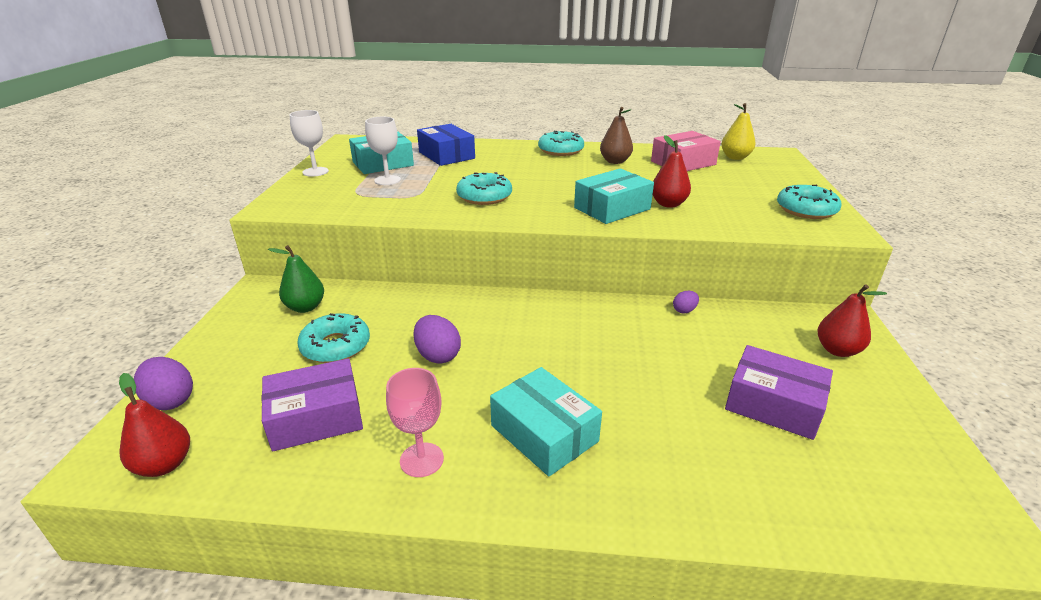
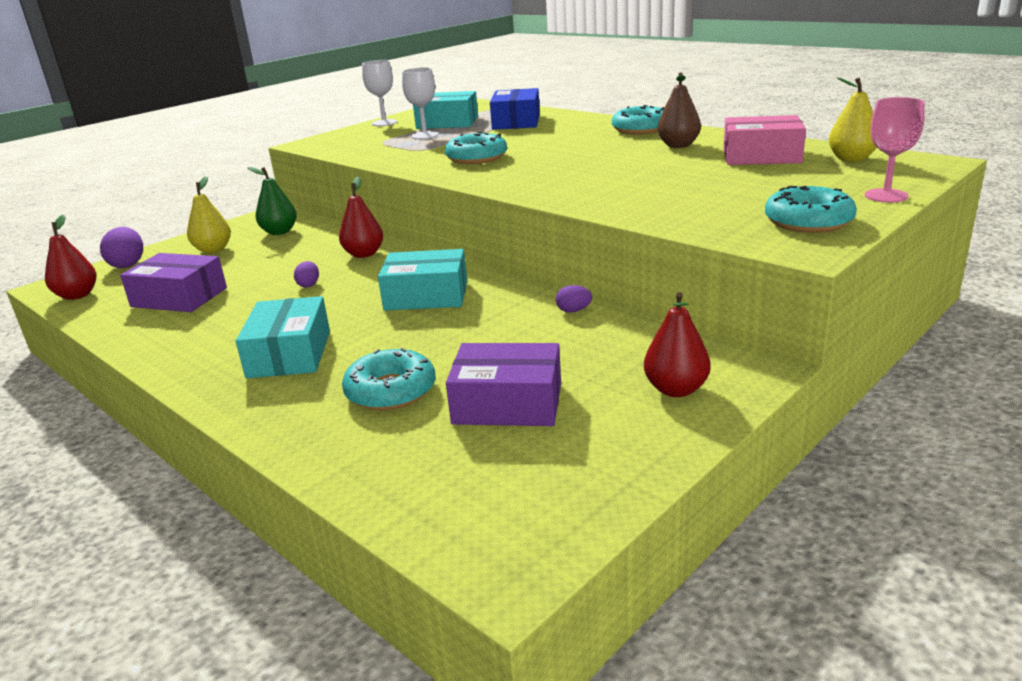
camera: 40 degrees right, 5 degrees down
(259, 348) = (213, 250): none -> yellow pear
(336, 346) = (257, 260): turquoise donut -> turquoise donut (391, 391)
(421, 460) = (193, 340): pink goblet -> pink goblet (886, 196)
(438, 355) = (309, 285): purple egg -> purple egg, size x0.56
(612, 208) = (574, 184): turquoise box -> turquoise box (426, 296)
(668, 204) = (644, 190): red pear -> red pear (364, 254)
(773, 404) = (507, 403): purple box -> purple box turned 60 degrees counterclockwise

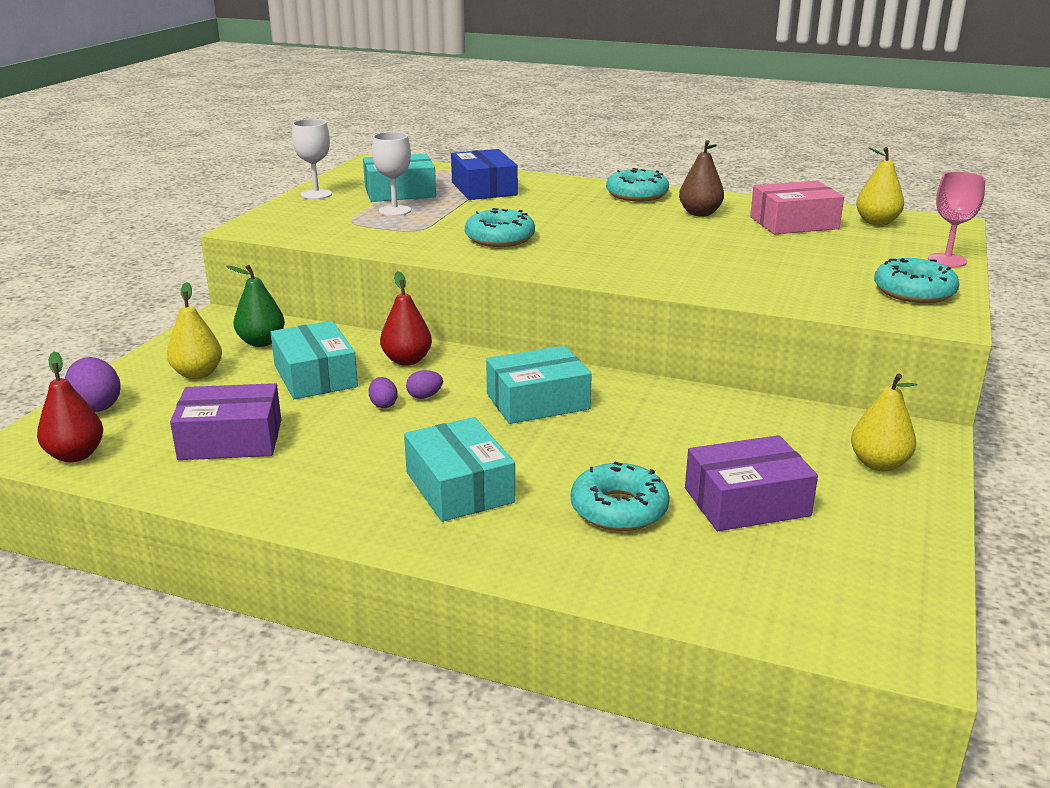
camera: 25 degrees left, 0 degrees up
(287, 259) = (315, 376): none -> turquoise box
(573, 311) = (708, 399): purple egg -> purple egg (424, 396)
(676, 389) = (878, 464): red pear -> yellow pear

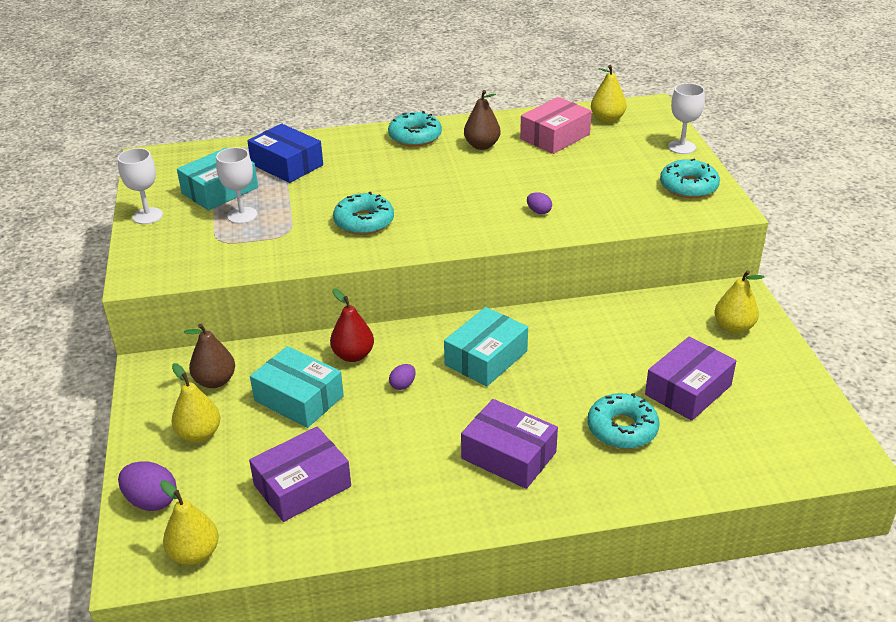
camera: 30 degrees left, 10 degrees up
(76, 455) = (194, 554): red pear -> yellow pear
(261, 342) = (215, 381): green pear -> brown pear
(383, 404) = (381, 405): purple egg -> purple egg (539, 212)
(459, 487) = (508, 455): turquoise box -> purple box
(947, 260) = (681, 147): pink goblet -> white goblet

